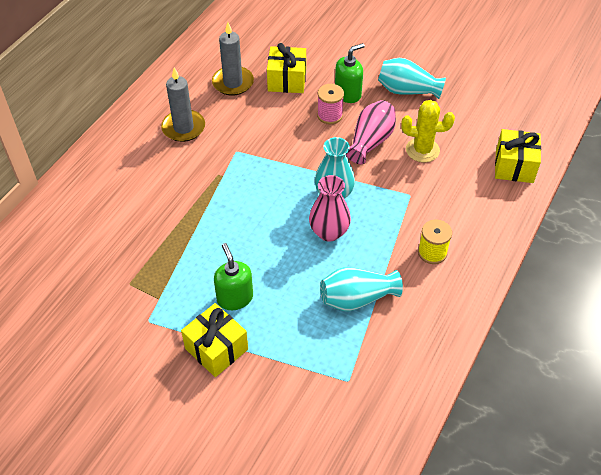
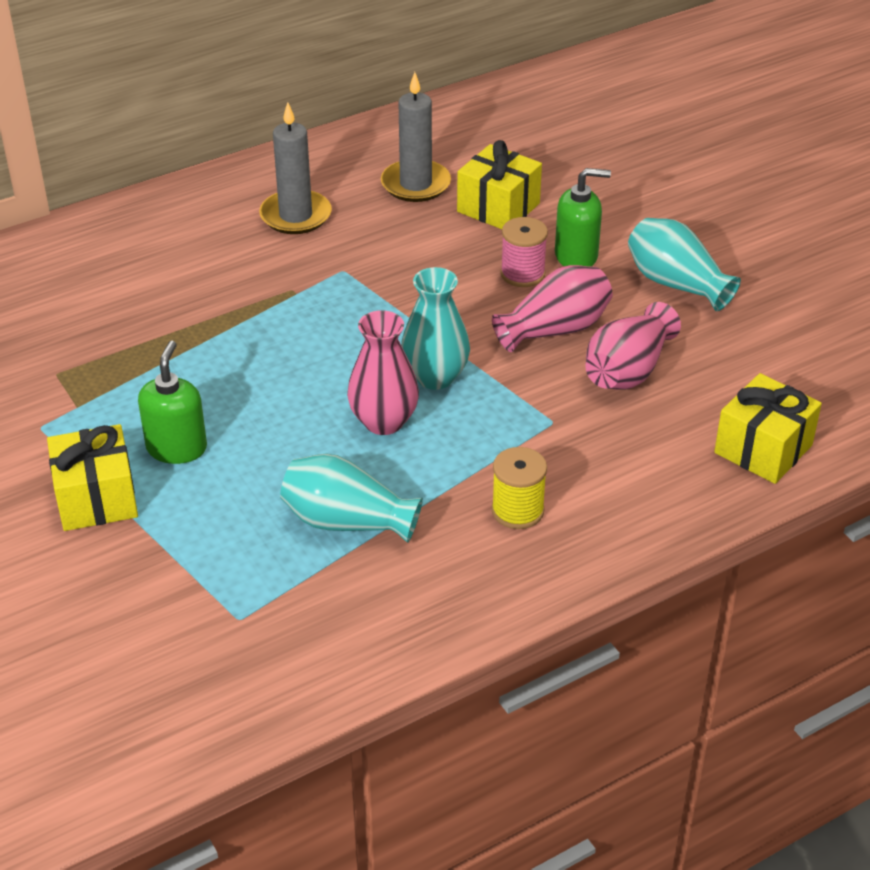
camera: 30 degrees right, 10 degrees down
(422, 150) = (628, 371): yellow cactus -> pink vase

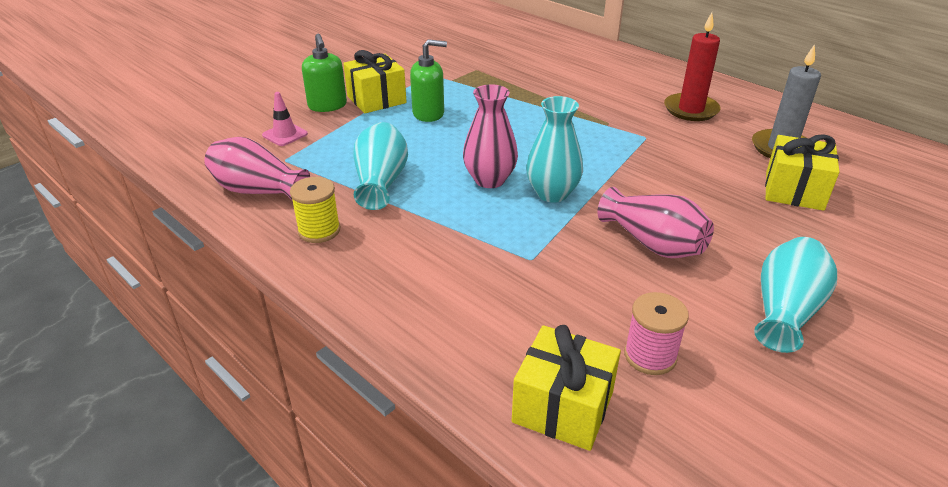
camera: 75 degrees right, 5 degrees down
(159, 615) = (285, 134): none -> pink traffic cone
(295, 216) = (691, 110): grey candle -> red candle
(517, 510) = (415, 255): yellow spool -> yellow spool (319, 230)
(522, 274) = (714, 216): pink spool -> pink spool (650, 356)
(576, 256) = (768, 242): green soap dispenser -> green soap dispenser (327, 106)
(628, 371) = (626, 294): pink vase -> pink vase (258, 190)

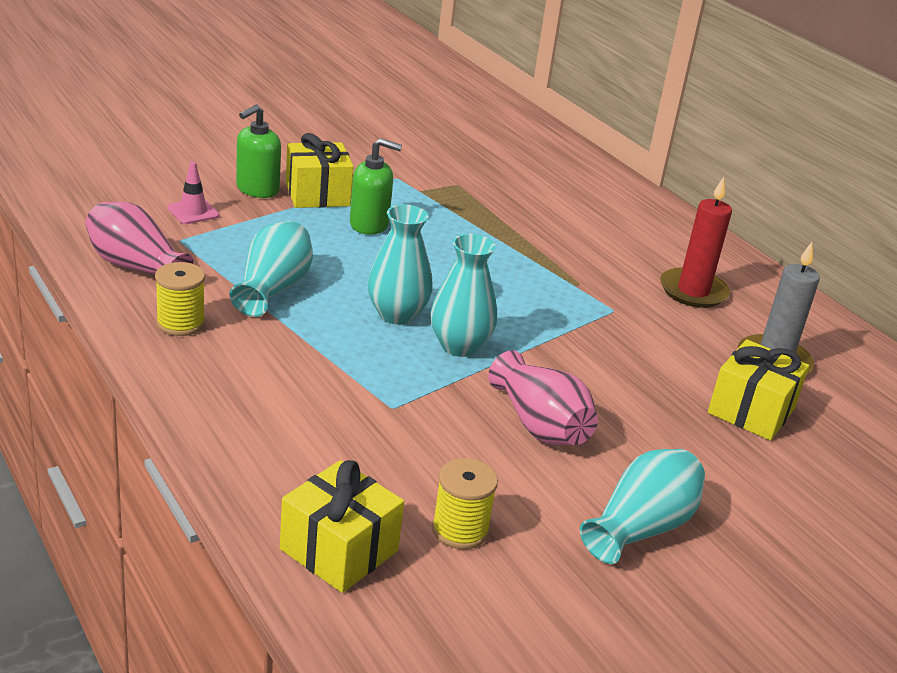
camera: 10 degrees right, 5 degrees down
(327, 106) = (257, 189): green soap dispenser -> green soap dispenser turned 45 degrees clockwise
(489, 180) = (397, 315): pink vase -> turquoise vase
(650, 356) = (460, 530): pink spool -> yellow spool

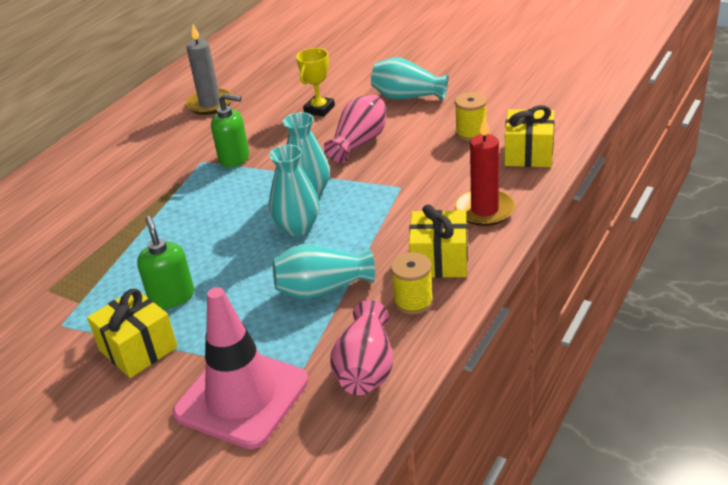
camera: 110 degrees left, 5 degrees up
(193, 212) = (241, 397): pink traffic cone -> pink traffic cone, size x2.42
(257, 189) = (159, 387): green soap dispenser -> green soap dispenser (234, 158)
(675, 434) = (319, 109): none -> yellow trophy
(693, 291) = (146, 145): red candle -> red candle (484, 210)
(751, 411) = (271, 98): yellow gift -> yellow gift (439, 260)

